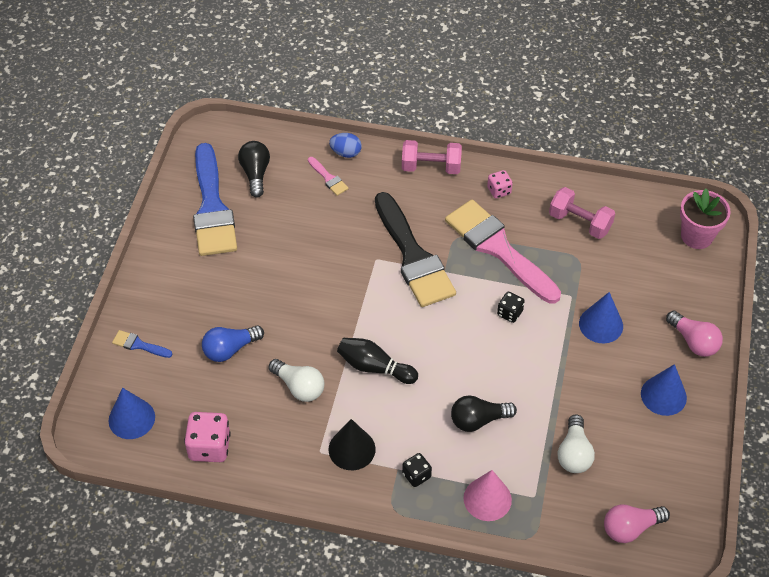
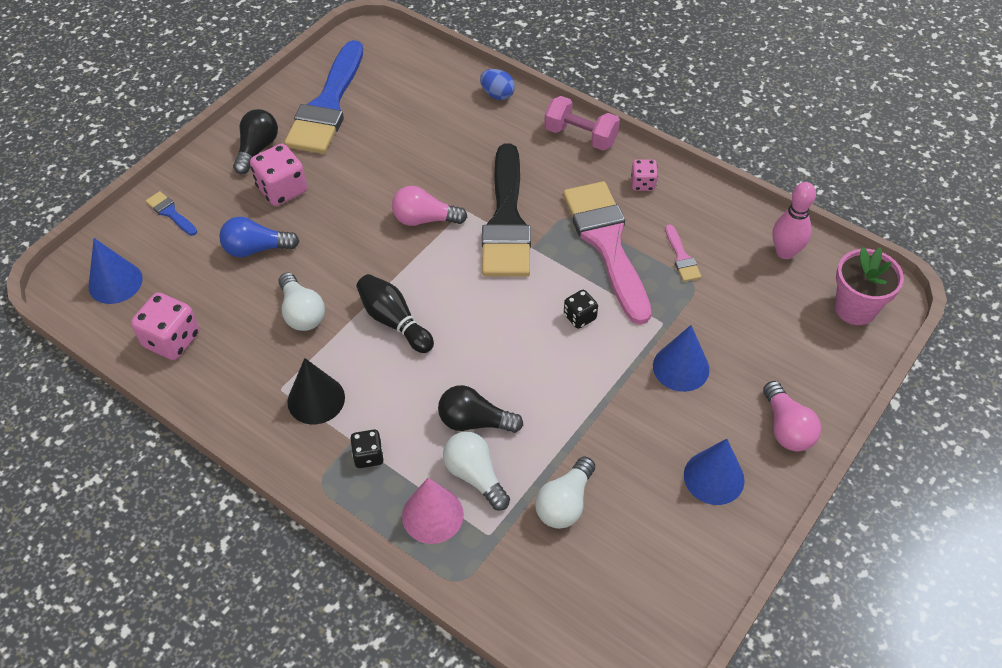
camera: 25 degrees right, 0 degrees up
(220, 293) = (282, 189): none -> pink dice
(255, 174) = (391, 87): black light bulb -> black light bulb (257, 149)
(328, 178) = (464, 114): pink brush -> pink brush (681, 257)
(501, 459) = (475, 476): none -> white light bulb
(579, 222) = (718, 247): pink dumbbell -> none
(628, 210) = (785, 252): none -> pink bowling pin
(630, 528) = (584, 621): pink light bulb -> pink light bulb (425, 219)

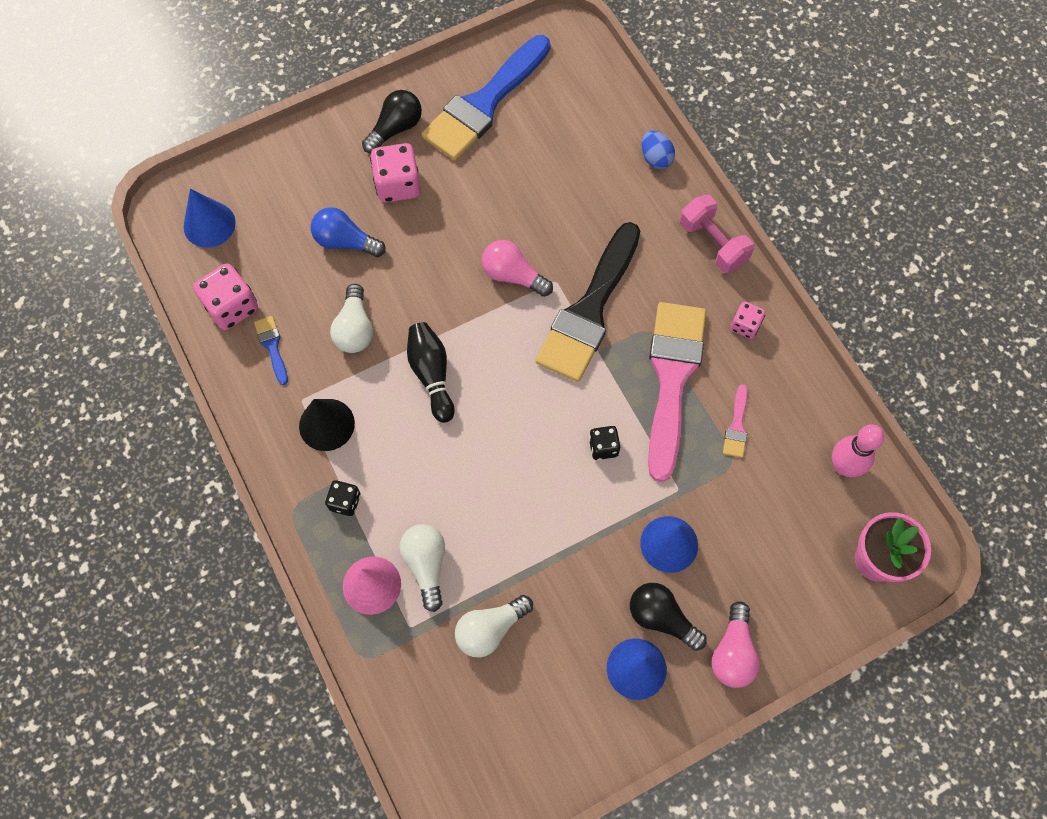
camera: 25 degrees right, 15 degrees up
(170, 213) = (287, 168): blue brush -> blue brush (272, 346)
(475, 421) = (453, 511): black light bulb -> black light bulb (662, 618)

